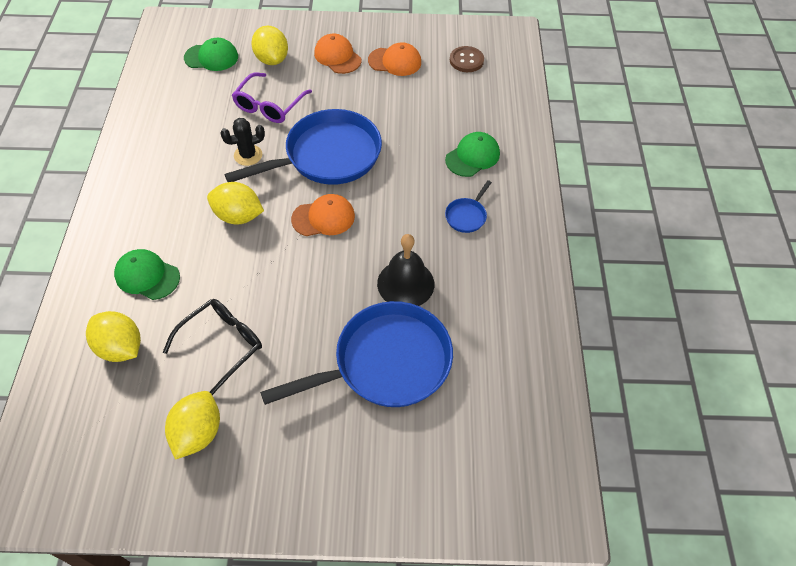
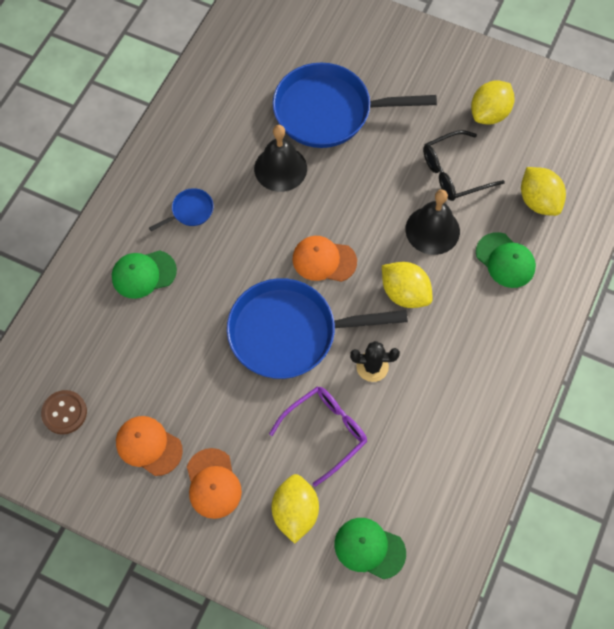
camera: 155 degrees left, 10 degrees up
(228, 279) = (432, 230): none -> black bell

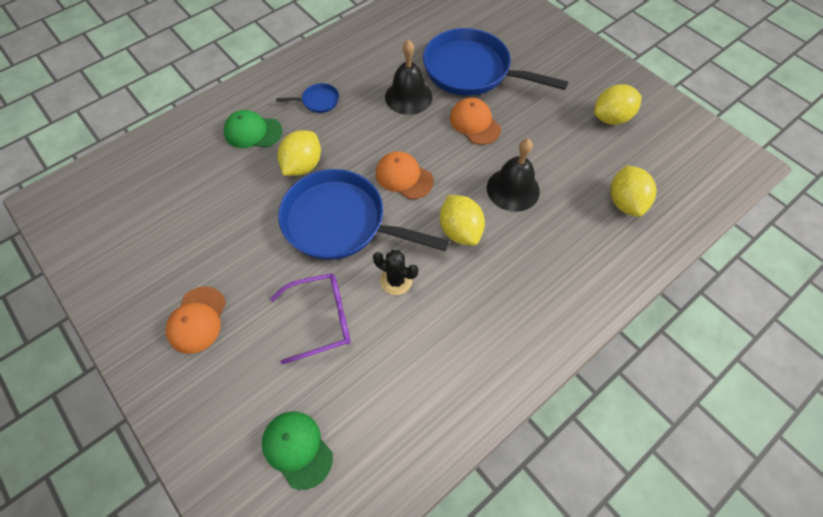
camera: 25 degrees right, 5 degrees down
(64, 412) = (122, 209): brown button -> none
(148, 446) = (167, 264): orange cap -> orange cap (474, 123)
(295, 512) = (250, 379): yellow lemon -> yellow lemon (303, 165)
(454, 173) = (556, 151): black glasses -> none
(505, 260) = (569, 239): green cap -> none

